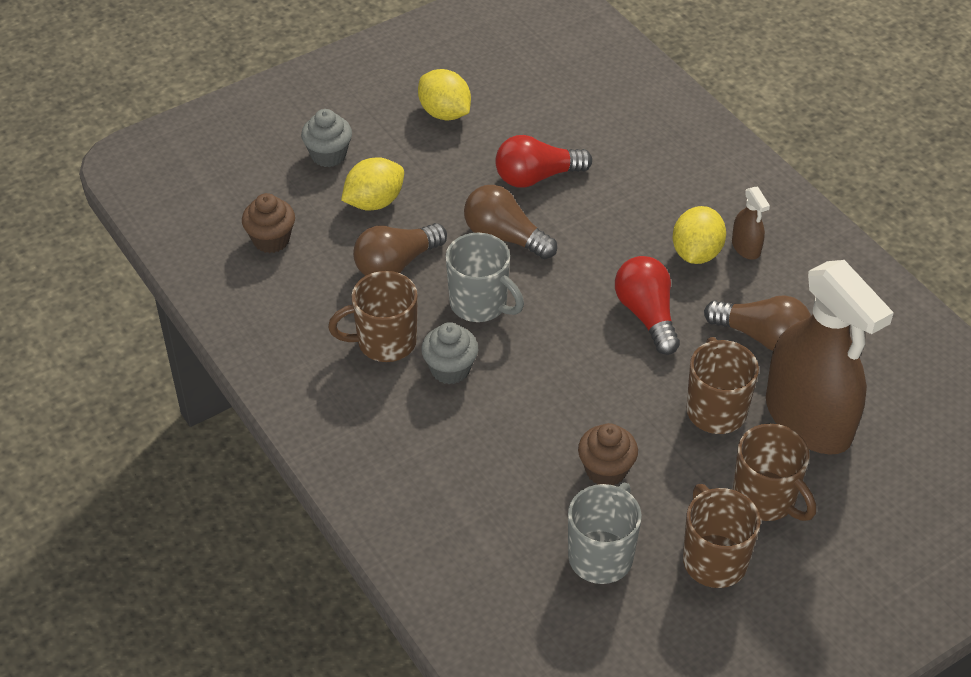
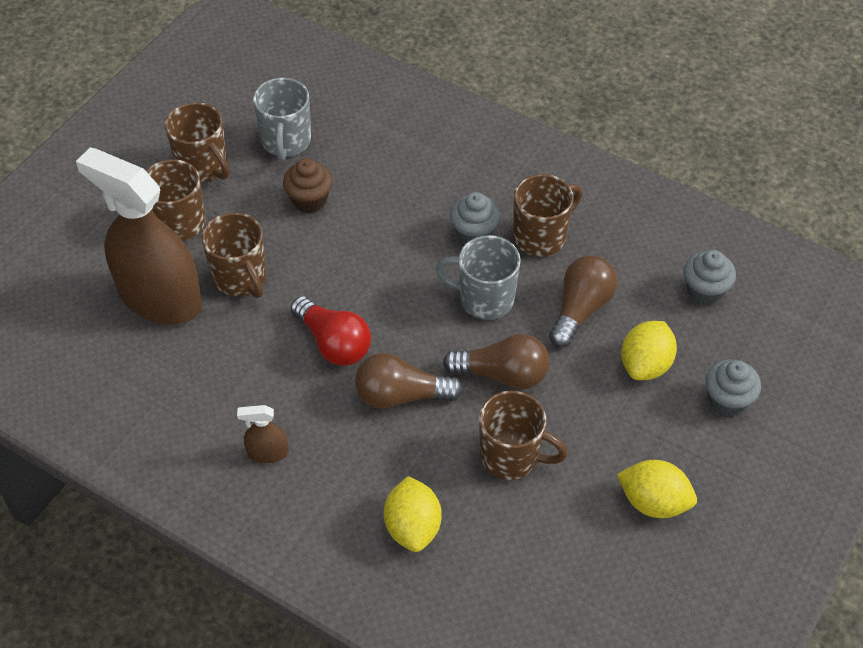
camera: 155 degrees right, 5 degrees up
(271, 240) = (704, 291): brown cupcake -> grey cupcake
(537, 177) = (511, 456): red light bulb -> brown mug
(696, 253) = (314, 426): yellow lemon -> yellow lemon (412, 527)
(746, 247) = (268, 452): brown spray bottle -> brown spray bottle turned 45 degrees counterclockwise
(762, 336) = (222, 360): brown light bulb -> brown light bulb (401, 395)

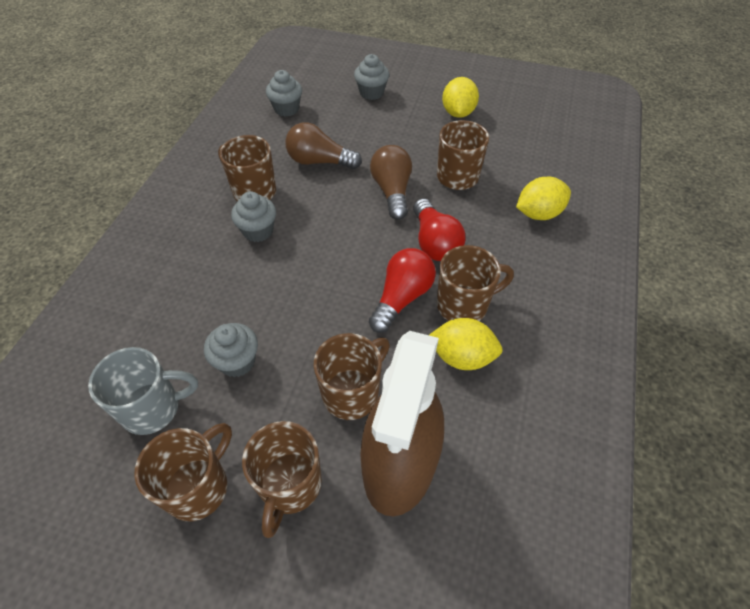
camera: 105 degrees left, 0 degrees up
(268, 452) = (527, 314): brown spray bottle -> none
(302, 396) = (463, 305): none -> brown mug
(309, 200) = (237, 361): brown cupcake -> grey cupcake
(401, 395) = (434, 242): brown light bulb -> red light bulb
(484, 299) = (325, 212): grey mug -> none
(645, 365) = (357, 127): yellow lemon -> yellow lemon (462, 356)

